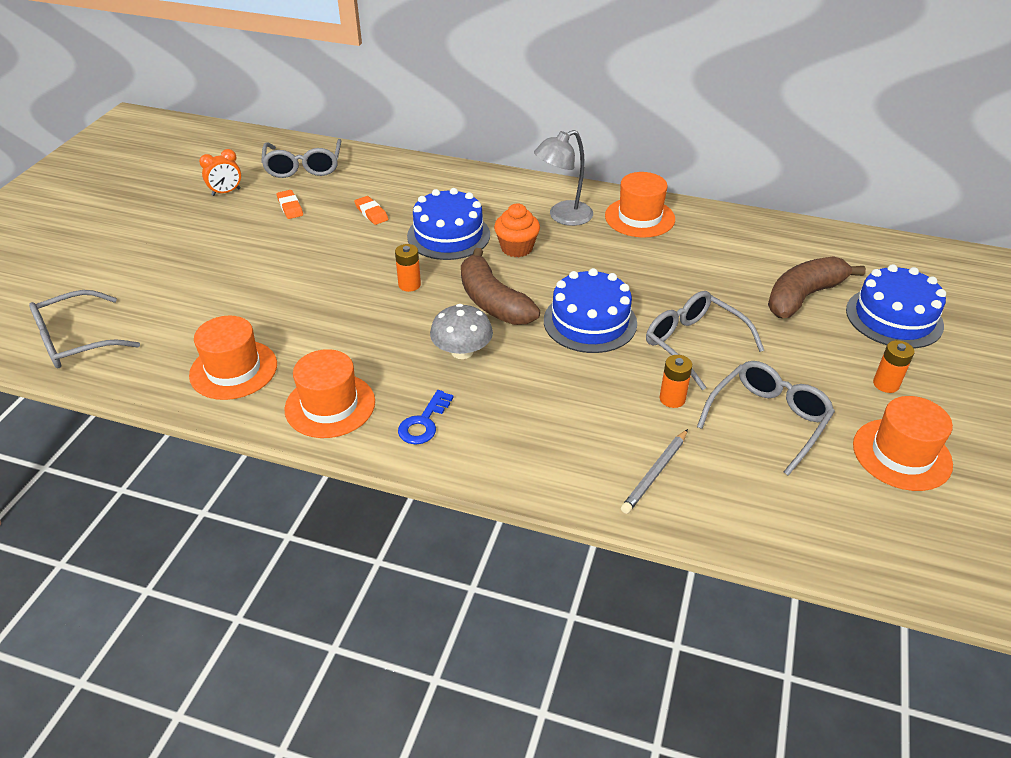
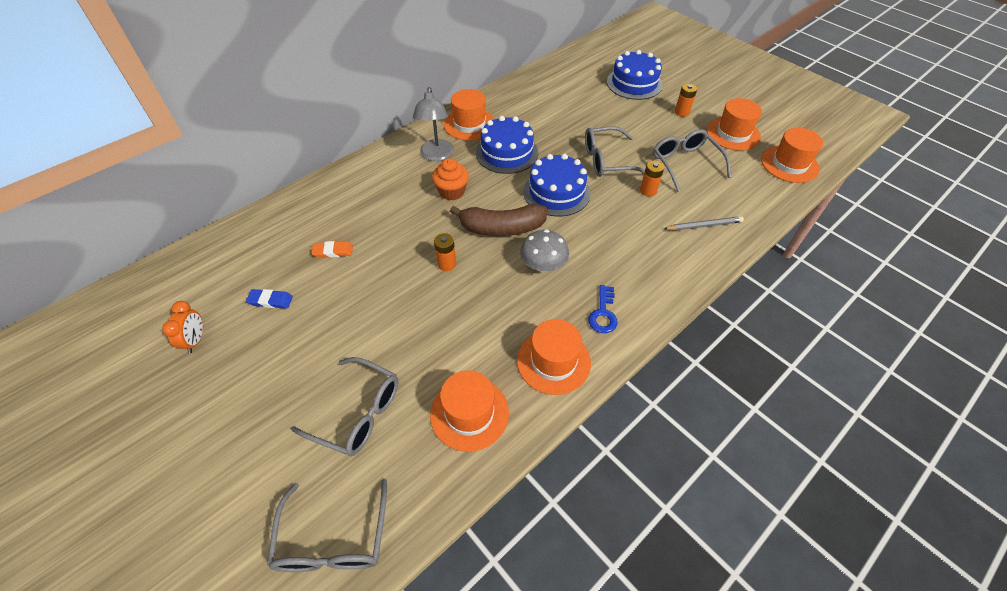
camera: 60 degrees left, 10 degrees up
(290, 207) = (270, 300): orange eraser -> blue eraser
(304, 167) = (216, 270): grey glasses -> grey glasses (357, 413)
(424, 422) = (603, 313): blue key -> blue key turned 45 degrees clockwise
(448, 235) = (405, 219): blue cake -> blue cake (507, 153)
(655, 473) = (704, 225): grey pencil -> grey pencil turned 75 degrees counterclockwise
(803, 296) = (595, 102): brown banana -> none
(902, 542) = (789, 164): none -> orange hat

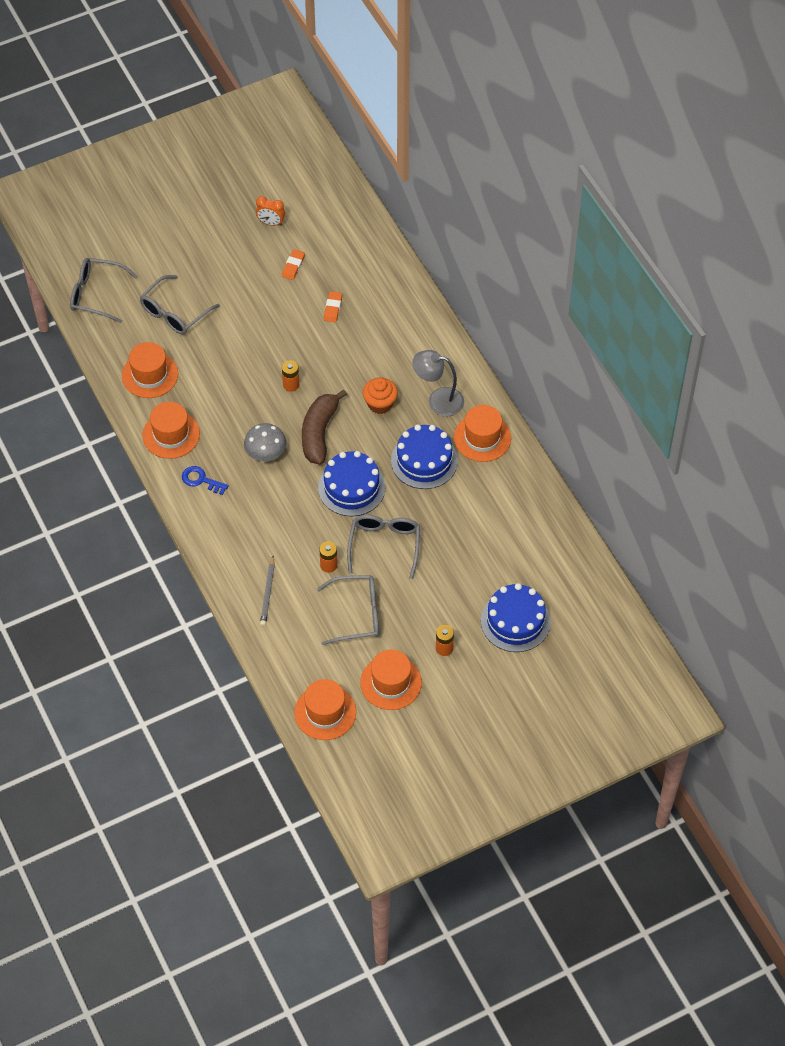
camera: 105 degrees right, 5 degrees up
(270, 300) = (293, 266): blue eraser -> orange eraser

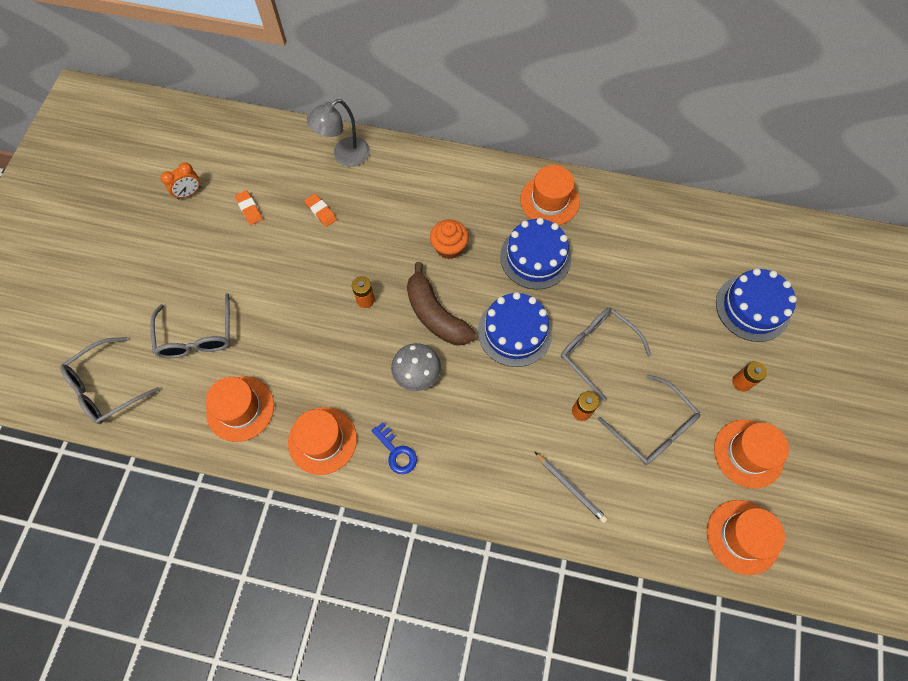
camera: 50 degrees left, 10 degrees up
(201, 480) = (396, 452): blue key -> blue key turned 105 degrees counterclockwise
(356, 614) = (652, 427): grey glasses -> grey glasses turned 105 degrees clockwise
(438, 400) = (485, 204): grey lamp -> grey lamp (345, 156)

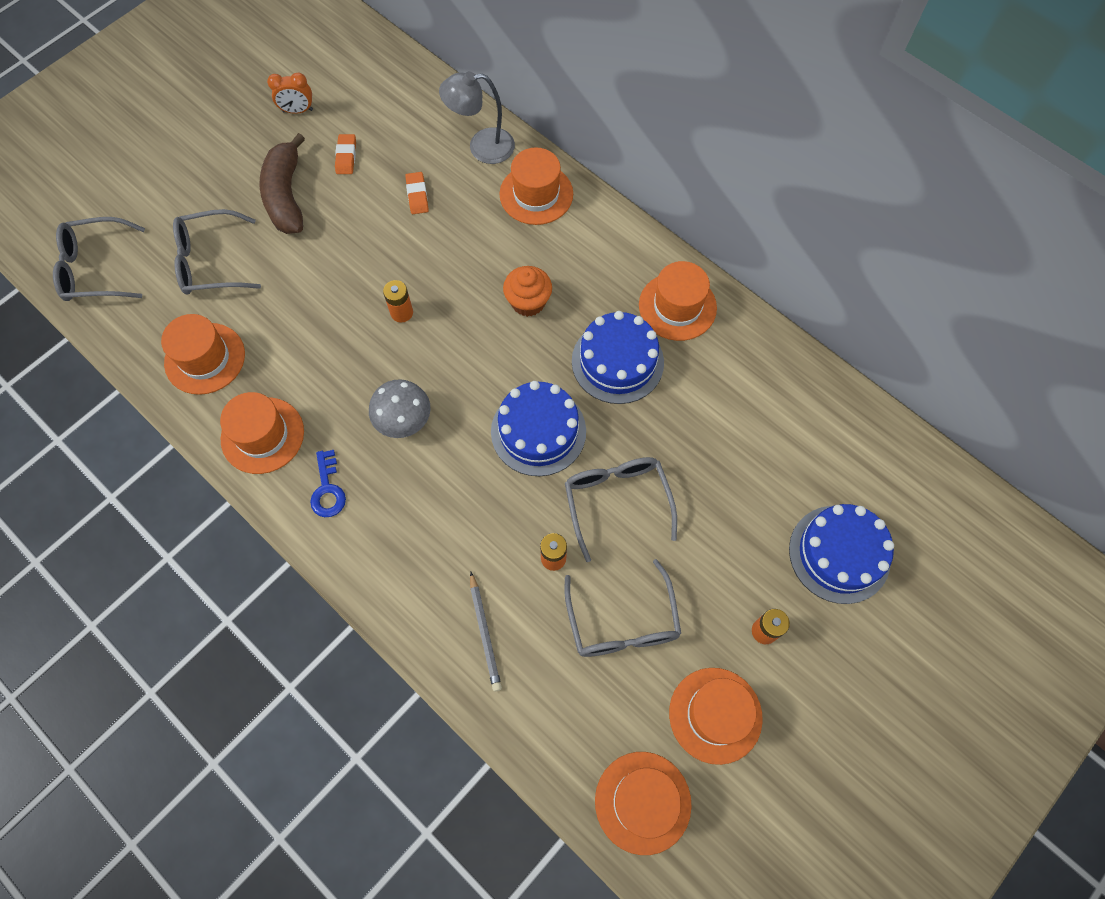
camera: 30 degrees right, 0 degrees up
(197, 335) = (211, 262): grey glasses -> grey glasses turned 60 degrees clockwise
(405, 171) = (536, 194): none -> orange hat
(435, 315) = (465, 367): brown banana -> brown banana (286, 196)

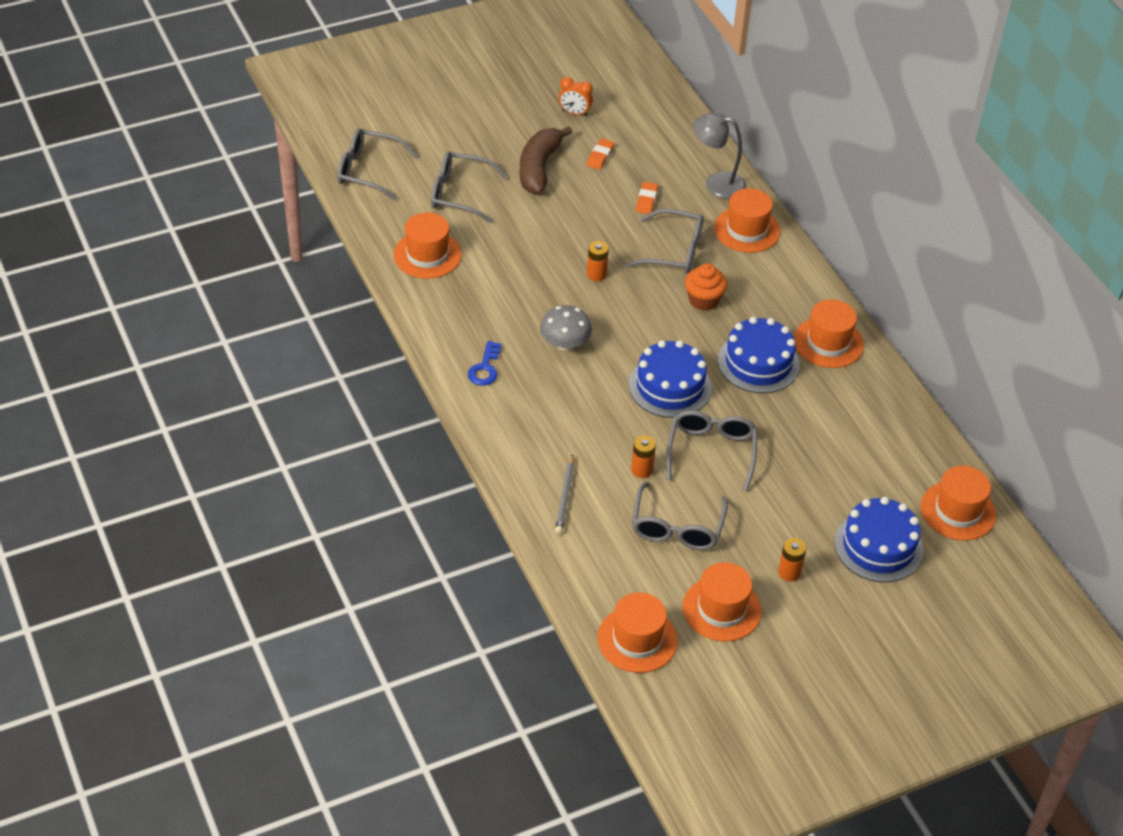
camera: 20 degrees right, 20 degrees down
(262, 435) = (450, 318): orange hat -> orange hat (958, 511)
(471, 250) = (673, 251): none -> grey glasses

